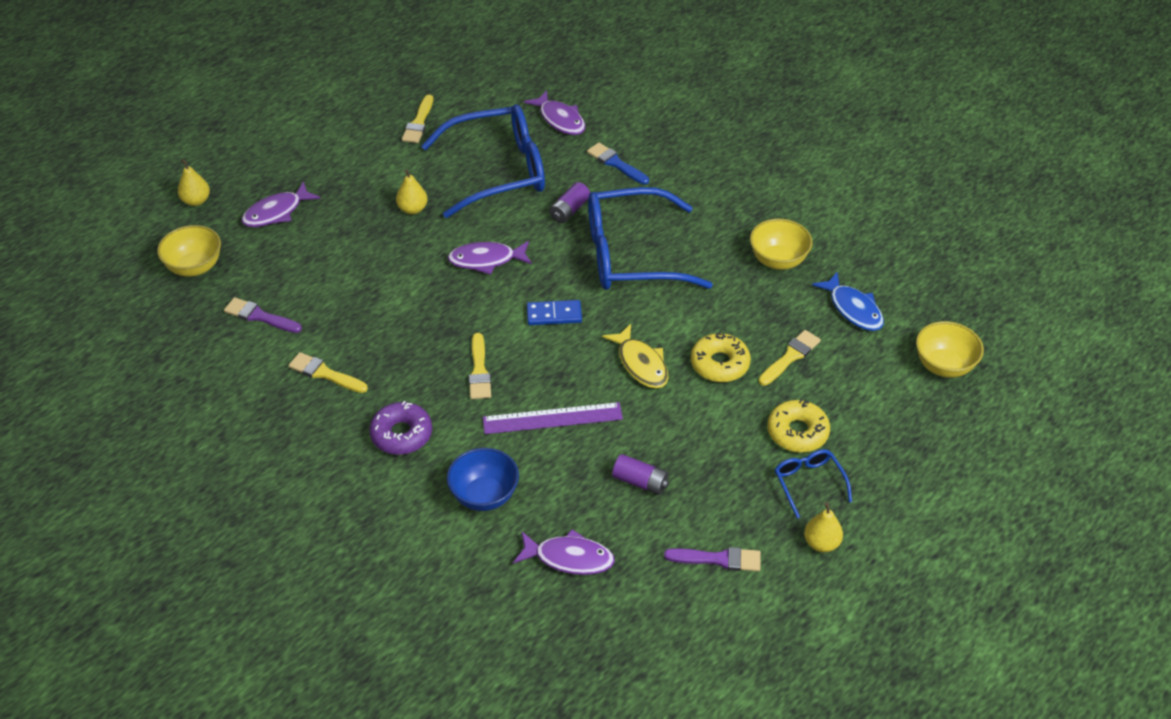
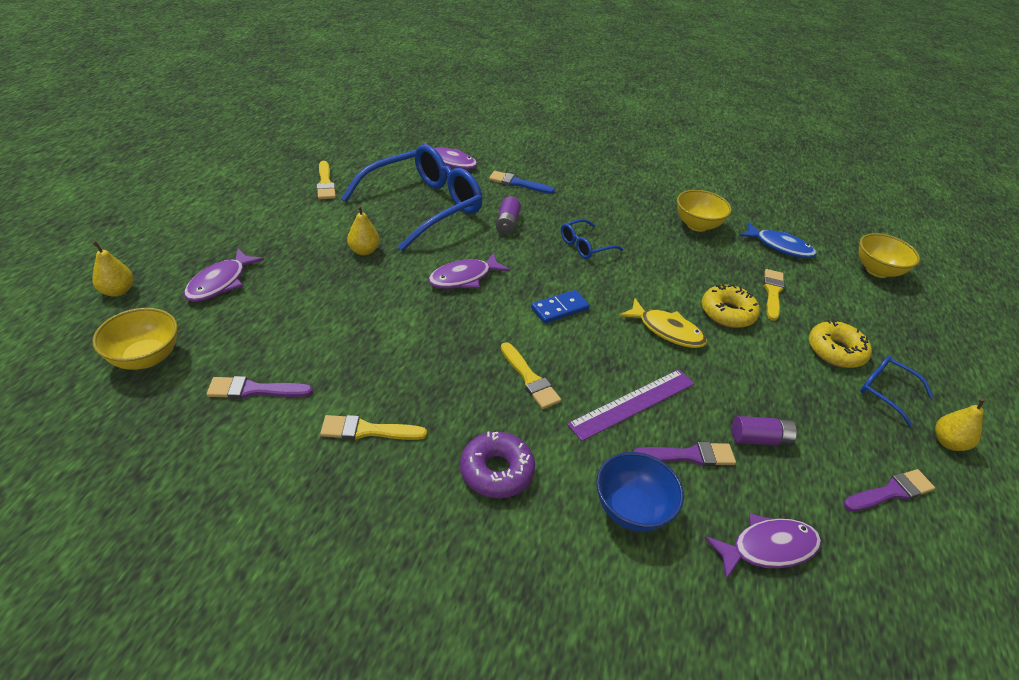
camera: 30 degrees left, 5 degrees down
(565, 474) = (689, 455): none -> purple brush
(631, 255) = (585, 246): blue glasses -> blue glasses, size x0.45

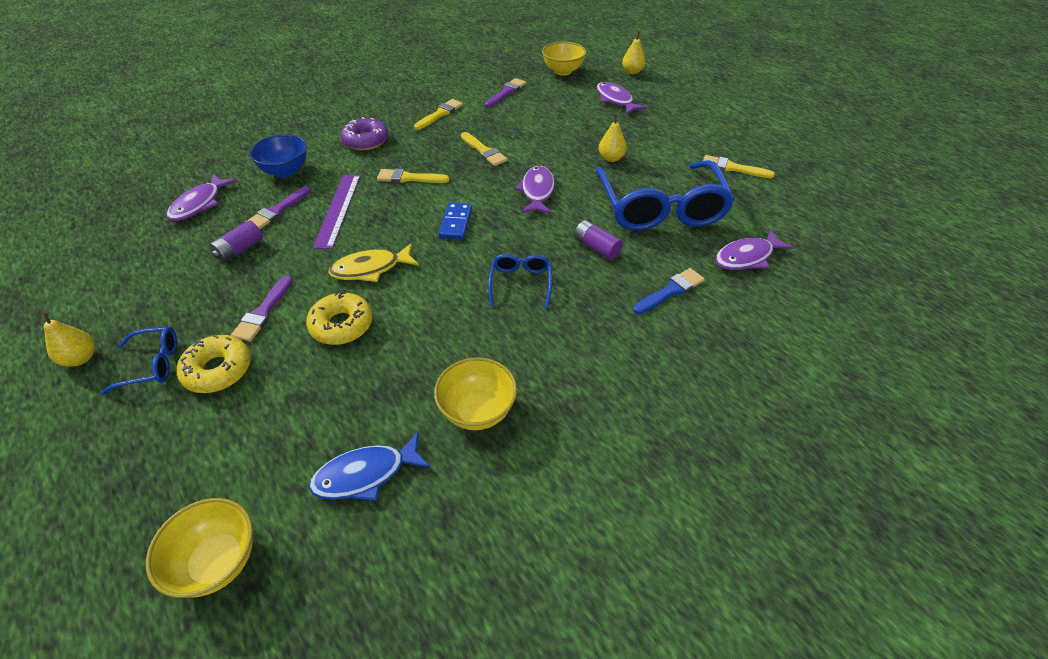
camera: 130 degrees right, 5 degrees up
(772, 292) = (321, 387): yellow brush -> yellow brush (484, 151)
(891, 492) = (127, 284): purple brush -> purple brush (263, 312)

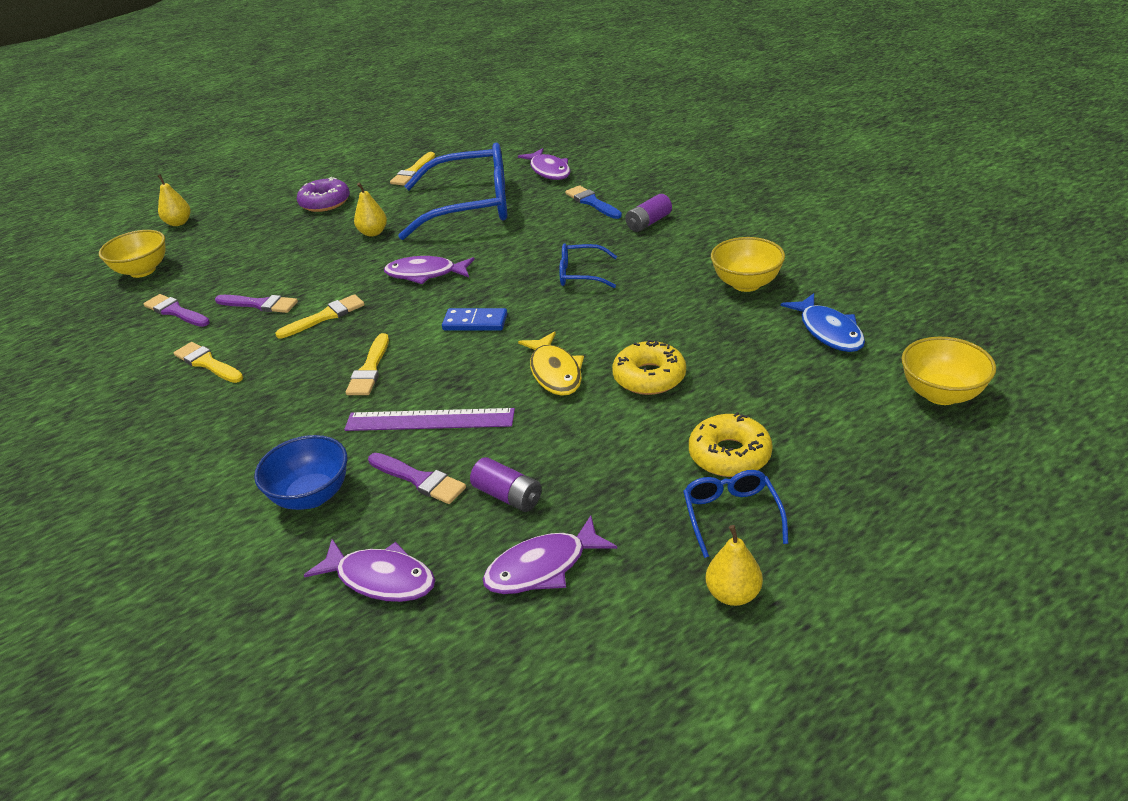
camera: 85 degrees left, 10 degrees down
(263, 312) = (632, 442): purple brush -> purple brush (260, 304)
(365, 141) = (253, 425): purple donut -> purple donut (325, 202)
(596, 247) = (529, 237): purple battery -> purple battery (648, 223)
(615, 100) = (244, 232): purple fish -> purple fish (542, 567)

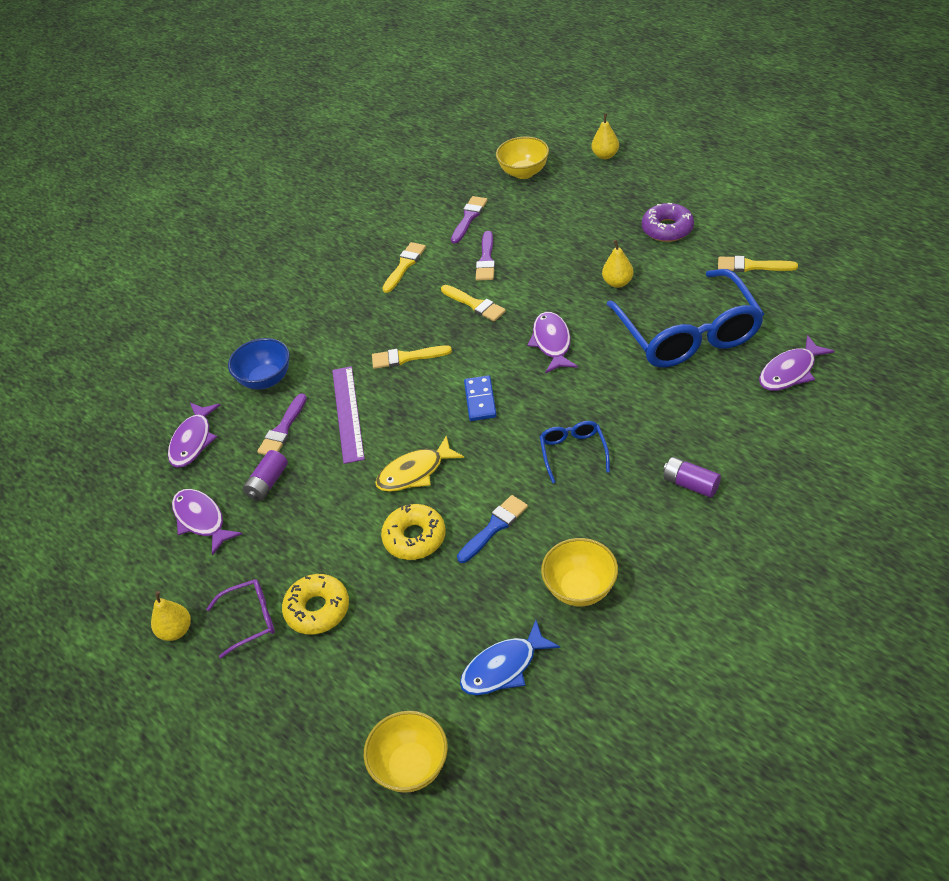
camera: 80 degrees right, 10 degrees up
(592, 202) = (724, 426): blue brush -> blue brush (494, 527)
(731, 515) = (250, 620): blue glasses -> purple glasses

